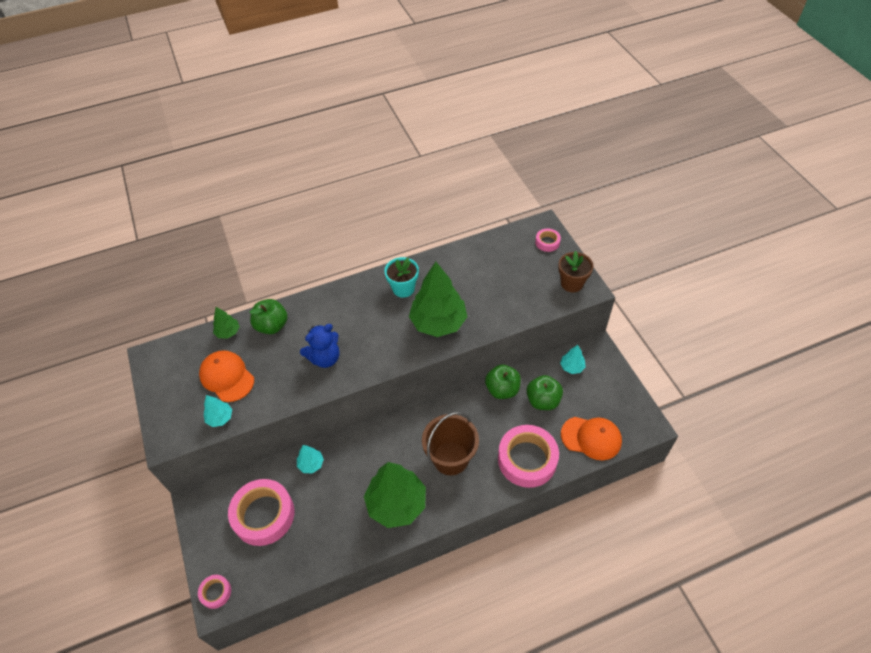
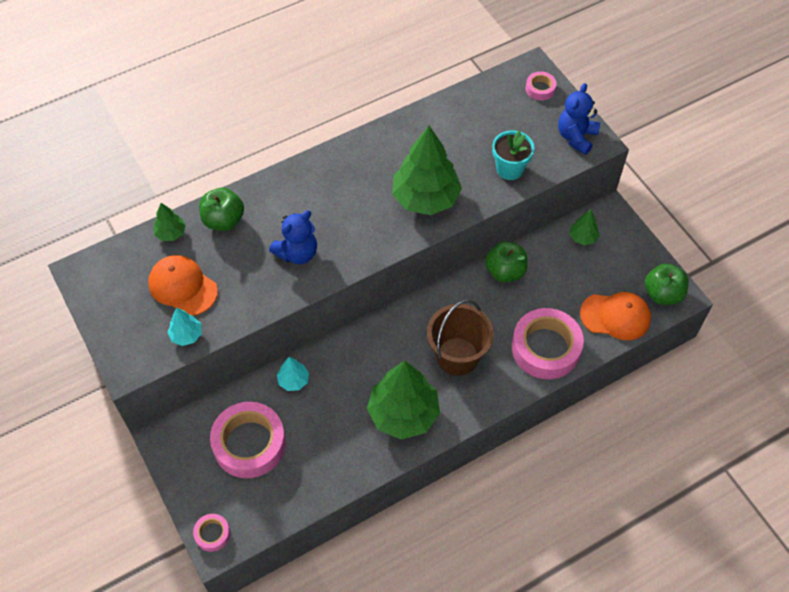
camera: 10 degrees left, 5 degrees up
(403, 288) = (376, 161): turquoise flower pot -> turquoise flower pot (509, 169)
(543, 400) = (554, 279): green apple -> green apple (662, 294)
(572, 283) = (576, 137): brown flower pot -> blue teddy bear
(572, 367) = (582, 237): turquoise tree -> green tree

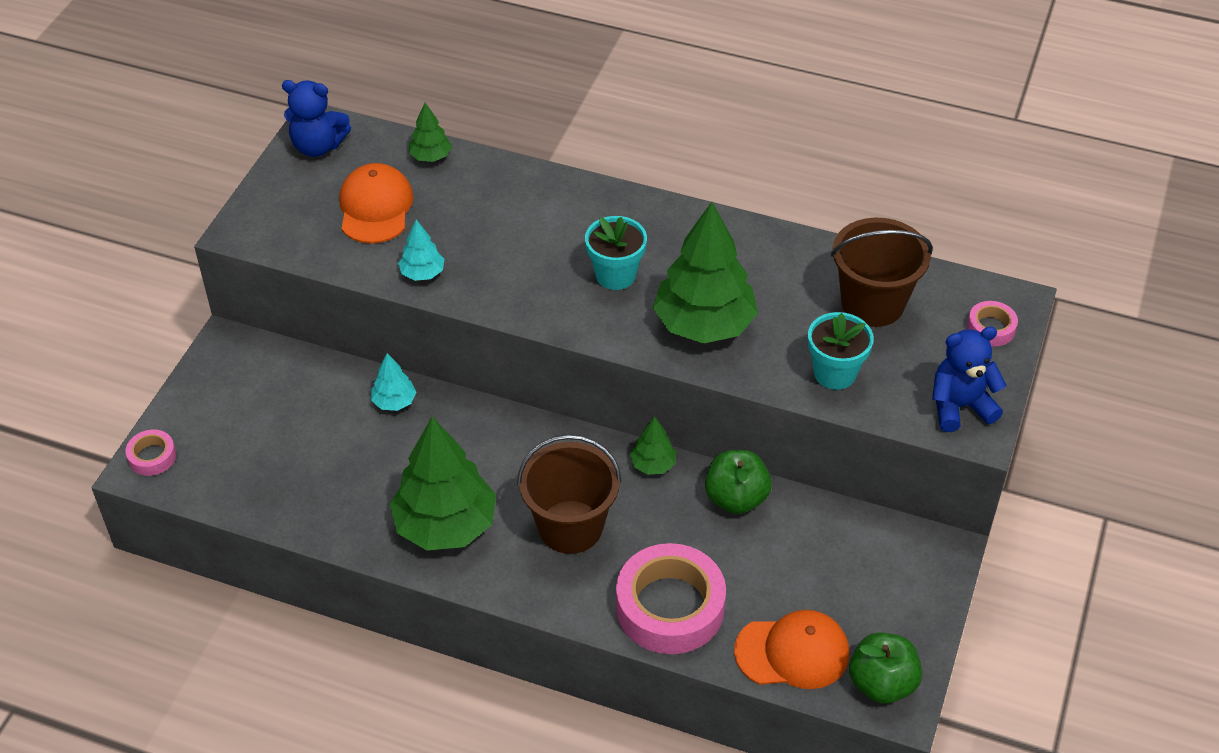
camera: 50 degrees right, 10 degrees down
(186, 335) = (321, 248): turquoise tree -> turquoise tree (422, 273)
(223, 220) = (489, 184): green apple -> none
(249, 444) = (283, 416): pink tape -> none
(297, 253) = (511, 266): blue teddy bear -> blue teddy bear (318, 146)
(352, 211) = (615, 275): none -> turquoise flower pot
(480, 121) = (872, 303): none -> brown bucket
(582, 237) = (873, 545): green tree -> green tree (653, 464)
(615, 316) = (792, 652): orange cap -> orange cap turned 60 degrees counterclockwise

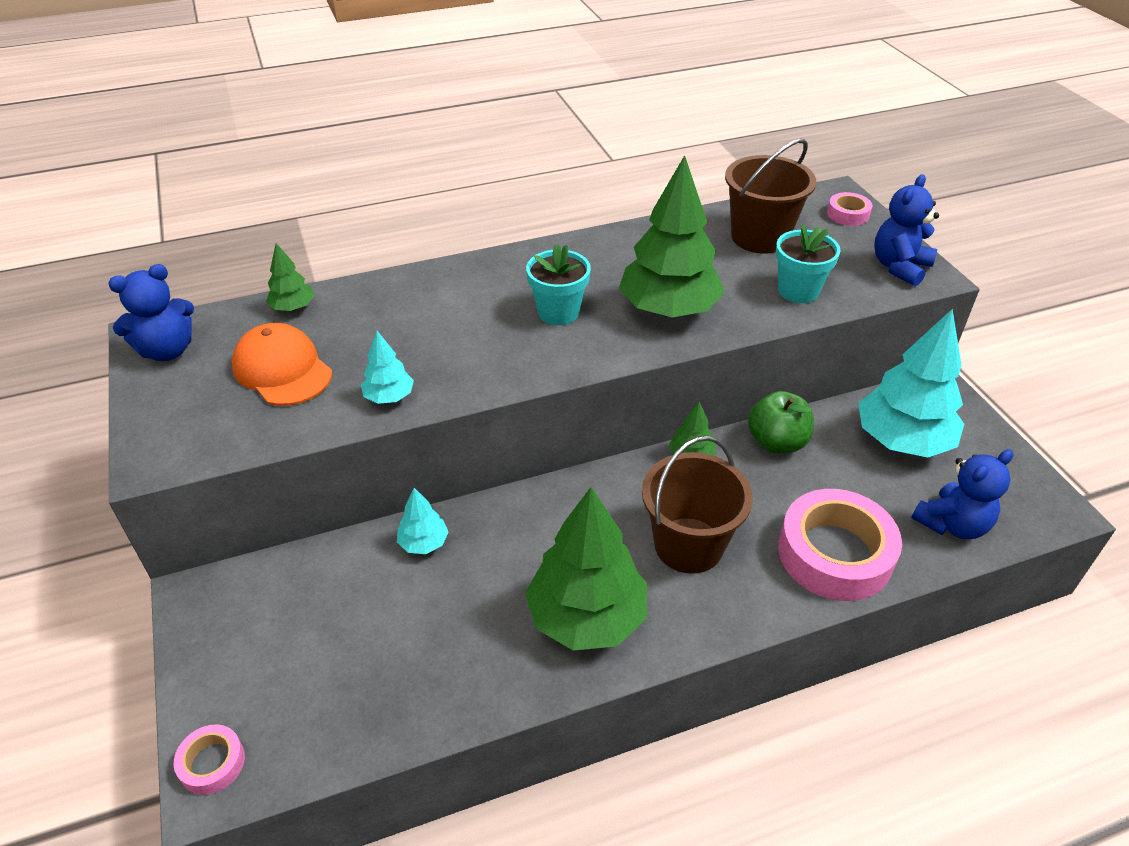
camera: 40 degrees left, 5 degrees down
(792, 652) = (952, 524): orange cap -> blue teddy bear
(844, 567) = (902, 441): none -> turquoise tree
(882, 683) = (1029, 503): green apple -> none

